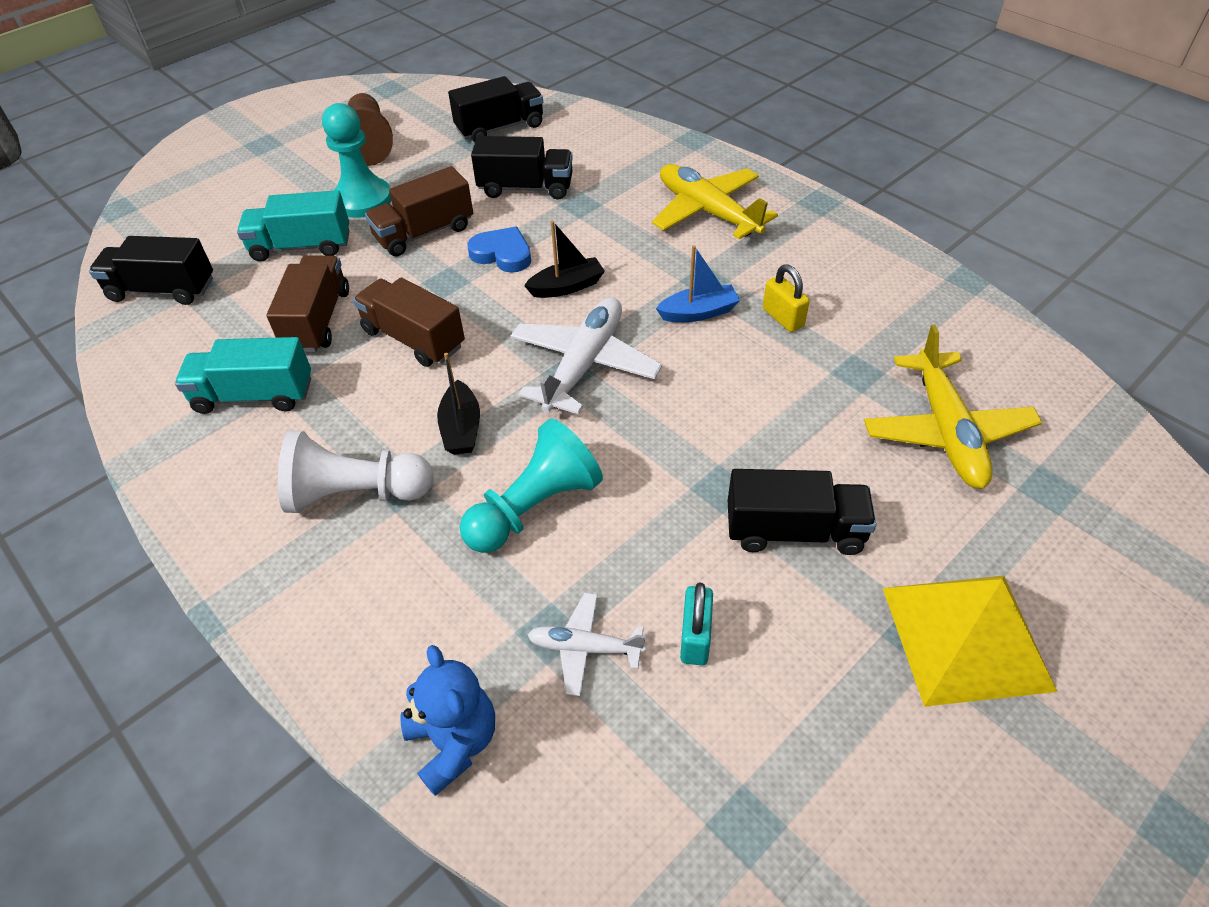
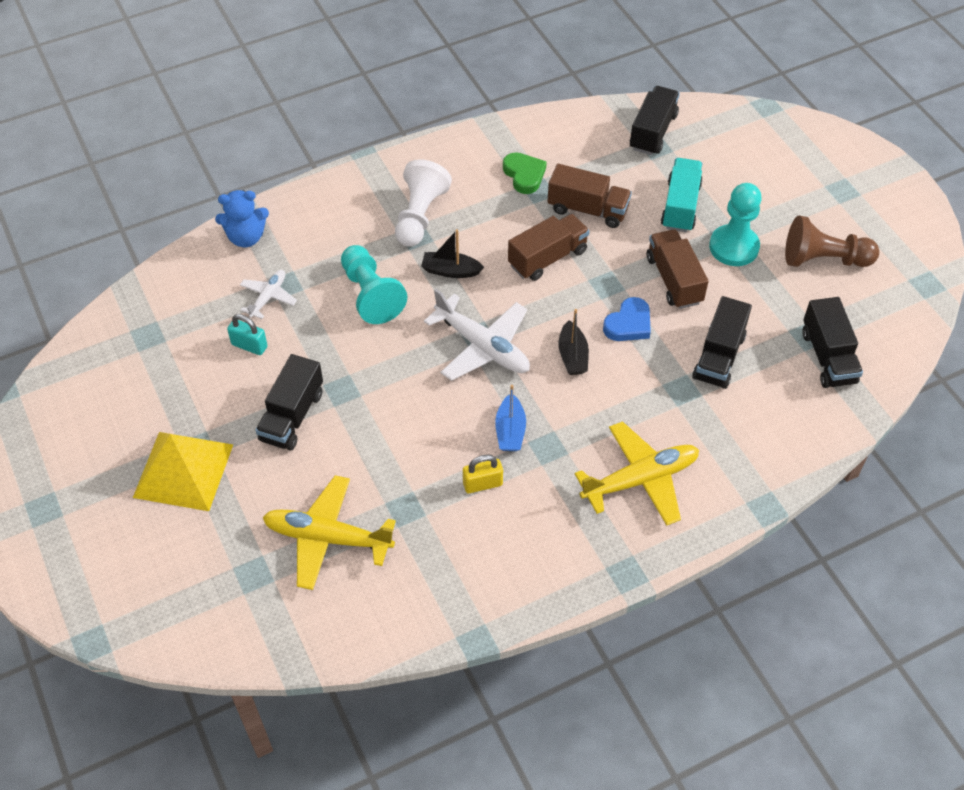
camera: 105 degrees right, 5 degrees up
(254, 395) = (524, 175): turquoise truck -> green heart

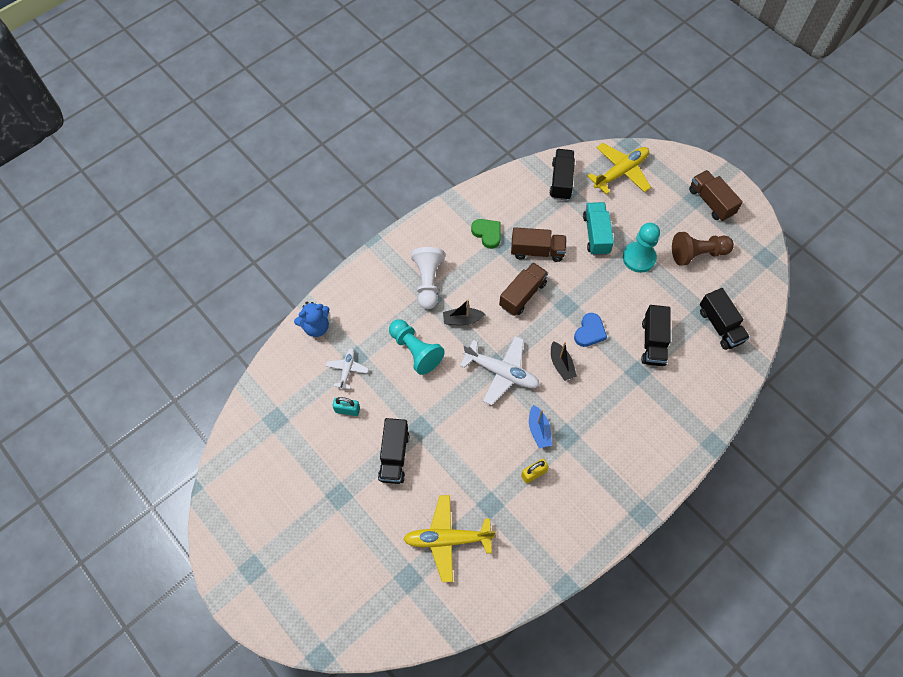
camera: 15 degrees left, 10 degrees up
(183, 470) = (336, 515): yellow pyramid -> none
(640, 479) = (631, 444): yellow plane -> yellow plane (621, 172)
(674, 280) = (608, 292): brown truck -> brown truck (711, 202)

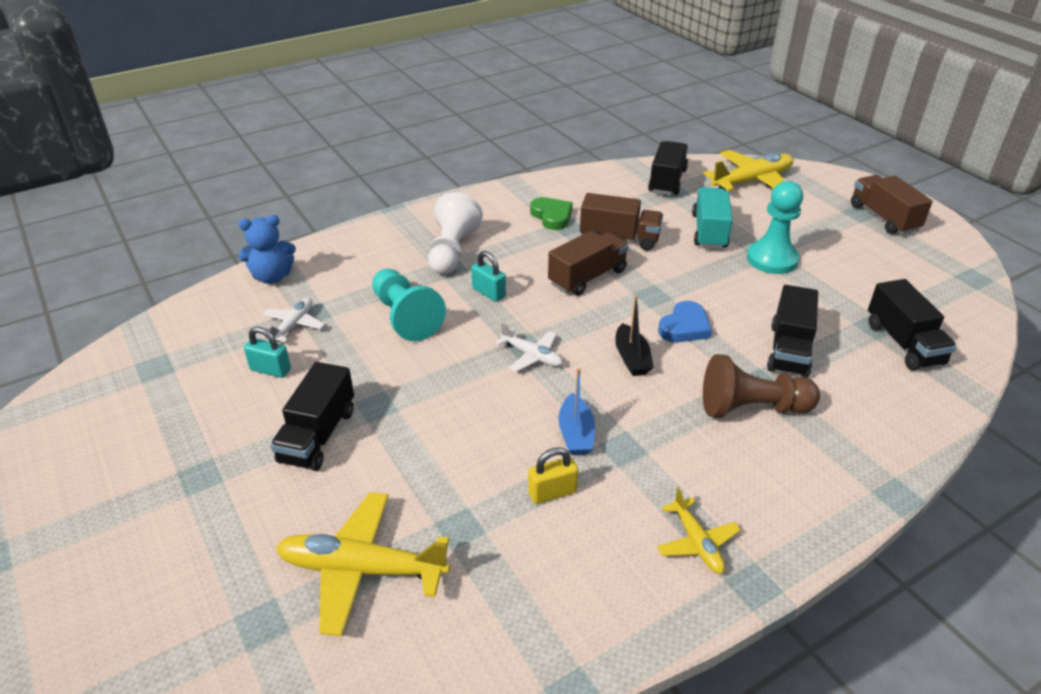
camera: 10 degrees right, 25 degrees down
(462, 320) = (489, 293): black boat -> turquoise padlock
(502, 372) = (532, 356): white plane -> white plane, size x0.55
(613, 493) = (697, 543): none -> yellow plane
(697, 254) = (864, 264): brown pawn -> brown pawn (751, 408)

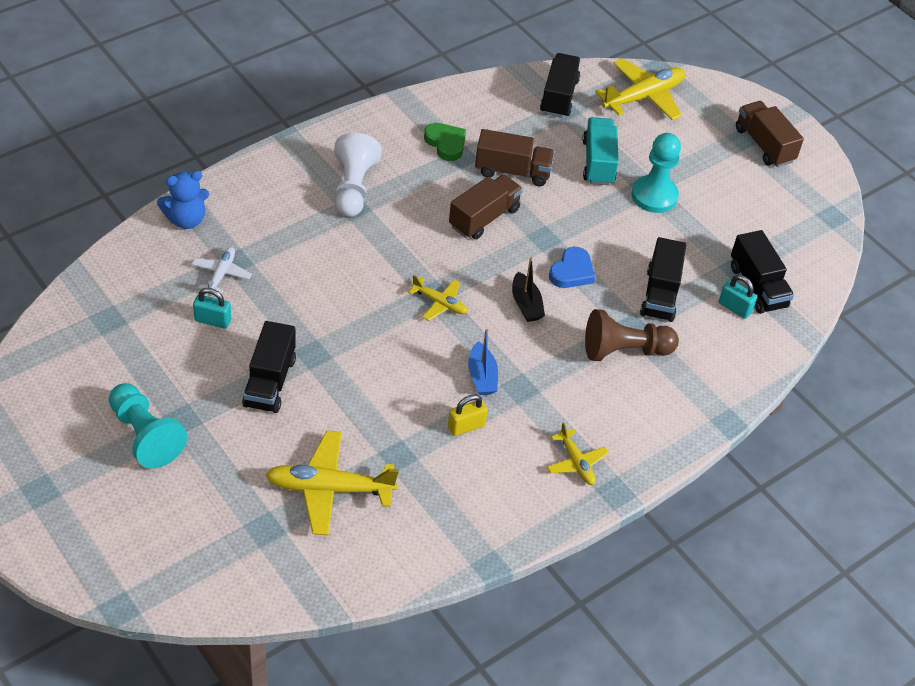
camera: 10 degrees left, 10 degrees up
(405, 317) = (322, 264): turquoise pawn -> turquoise pawn (145, 435)
(489, 293) = (394, 236): turquoise padlock -> turquoise padlock (734, 308)
(532, 356) = (440, 303): white plane -> yellow plane

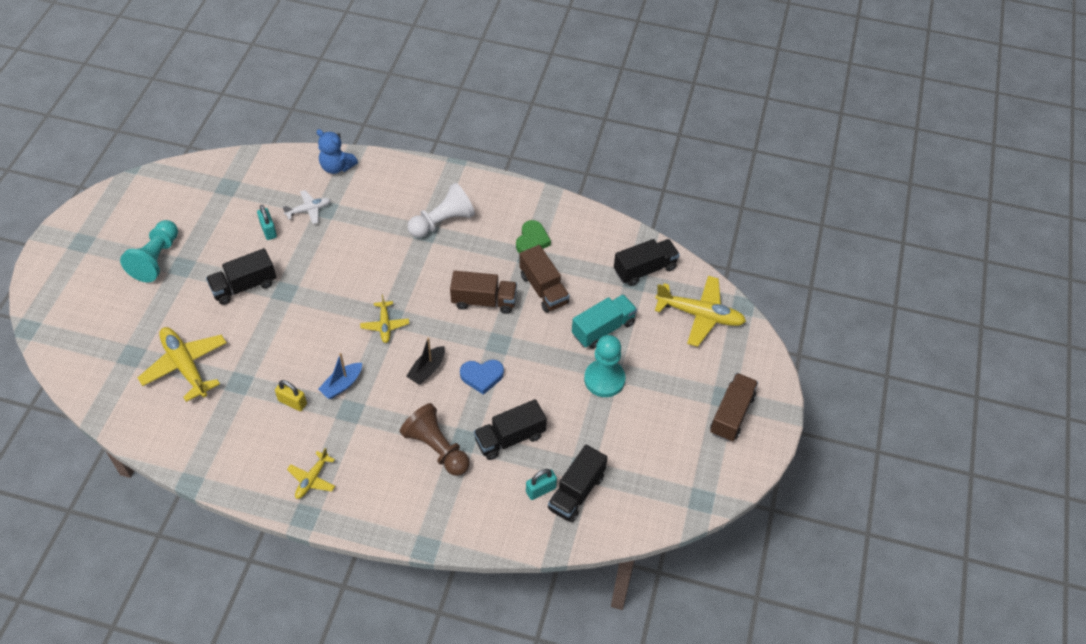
camera: 55 degrees right, 5 degrees up
(734, 308) = (541, 490): turquoise padlock -> turquoise padlock turned 60 degrees clockwise

